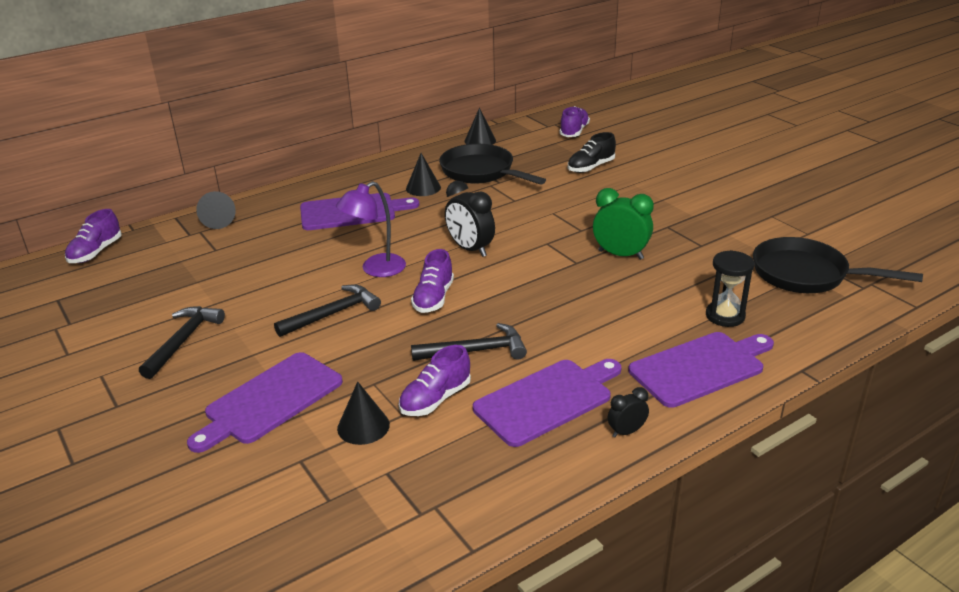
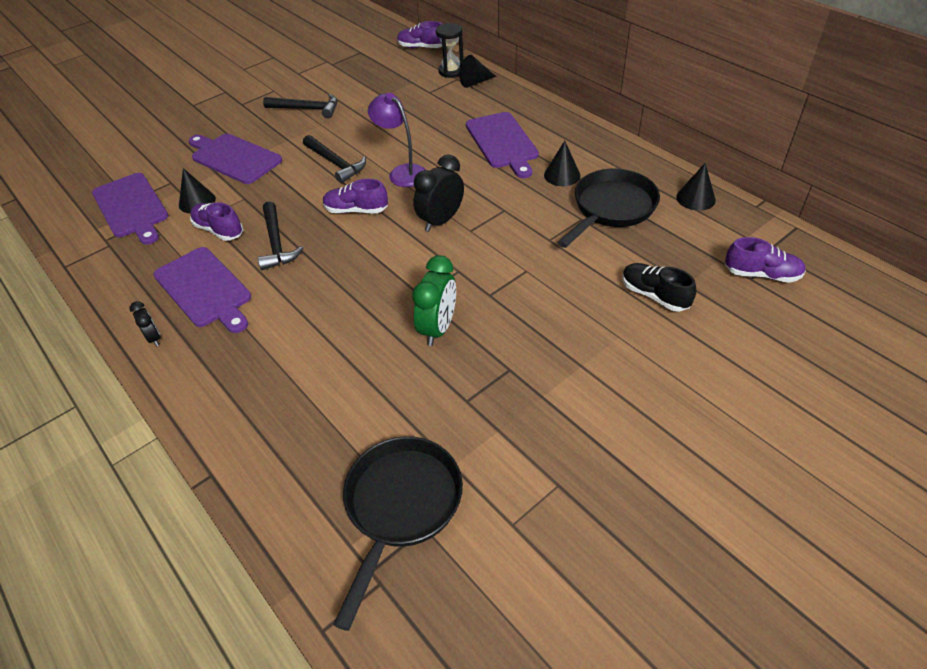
camera: 85 degrees right, 15 degrees up
(700, 368) = (229, 390): purple cutting board -> purple cutting board (131, 207)
(725, 316) = (314, 415): black hourglass -> black hourglass (451, 71)

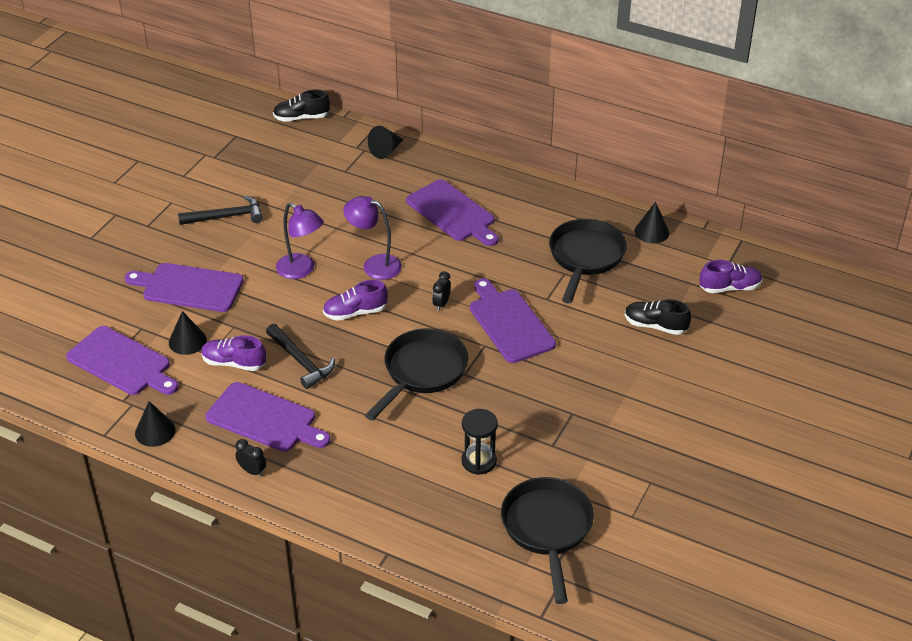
camera: 25 degrees left, 5 degrees down
(335, 163) = (301, 270): black hammer -> purple lamp
(380, 282) = (422, 372): none -> black pan
(421, 47) = (301, 118): purple shoe -> black shoe
(438, 328) = (497, 397): green clock -> none
(441, 221) = (441, 304): black clock -> black clock, size x0.55
(451, 71) = (353, 142): black hourglass -> black hourglass (479, 461)
(497, 255) = (509, 323): none -> purple cutting board
(562, 175) = (526, 235): black cone -> black cone (155, 431)

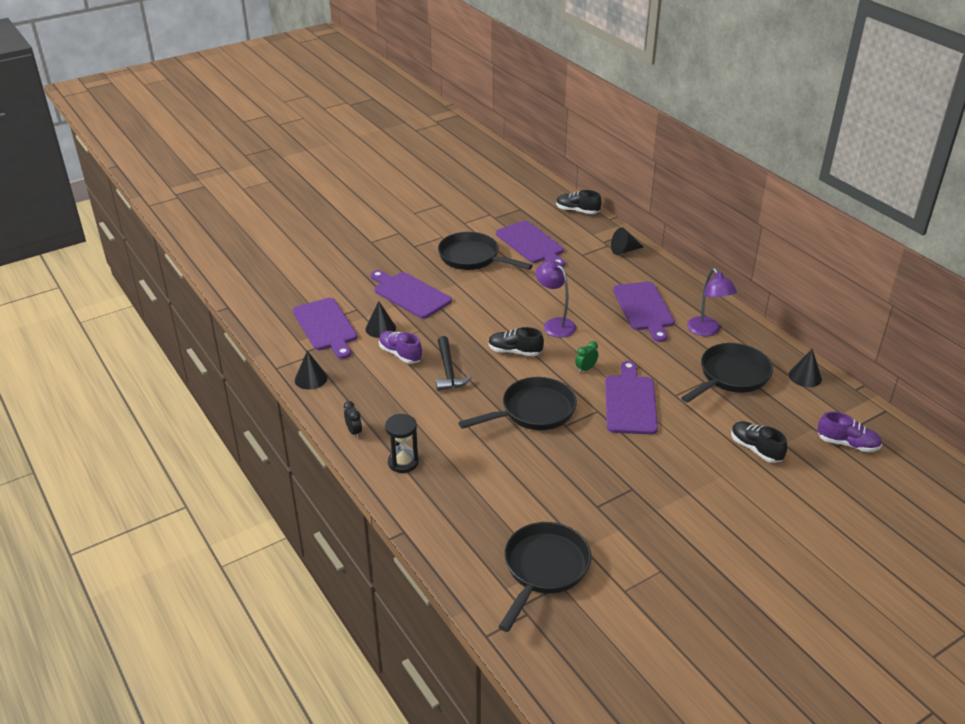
camera: 30 degrees right, 5 degrees down
(226, 217) = (472, 258): black hammer -> black pan
(265, 419) = (391, 400): purple cutting board -> purple cutting board (531, 244)
(301, 270) = (497, 310): purple lamp -> purple lamp (707, 331)
(355, 312) = (515, 351): purple shoe -> black shoe
(441, 304) = (585, 369): black clock -> green clock
(479, 461) = (527, 494): black hourglass -> black hourglass (403, 462)

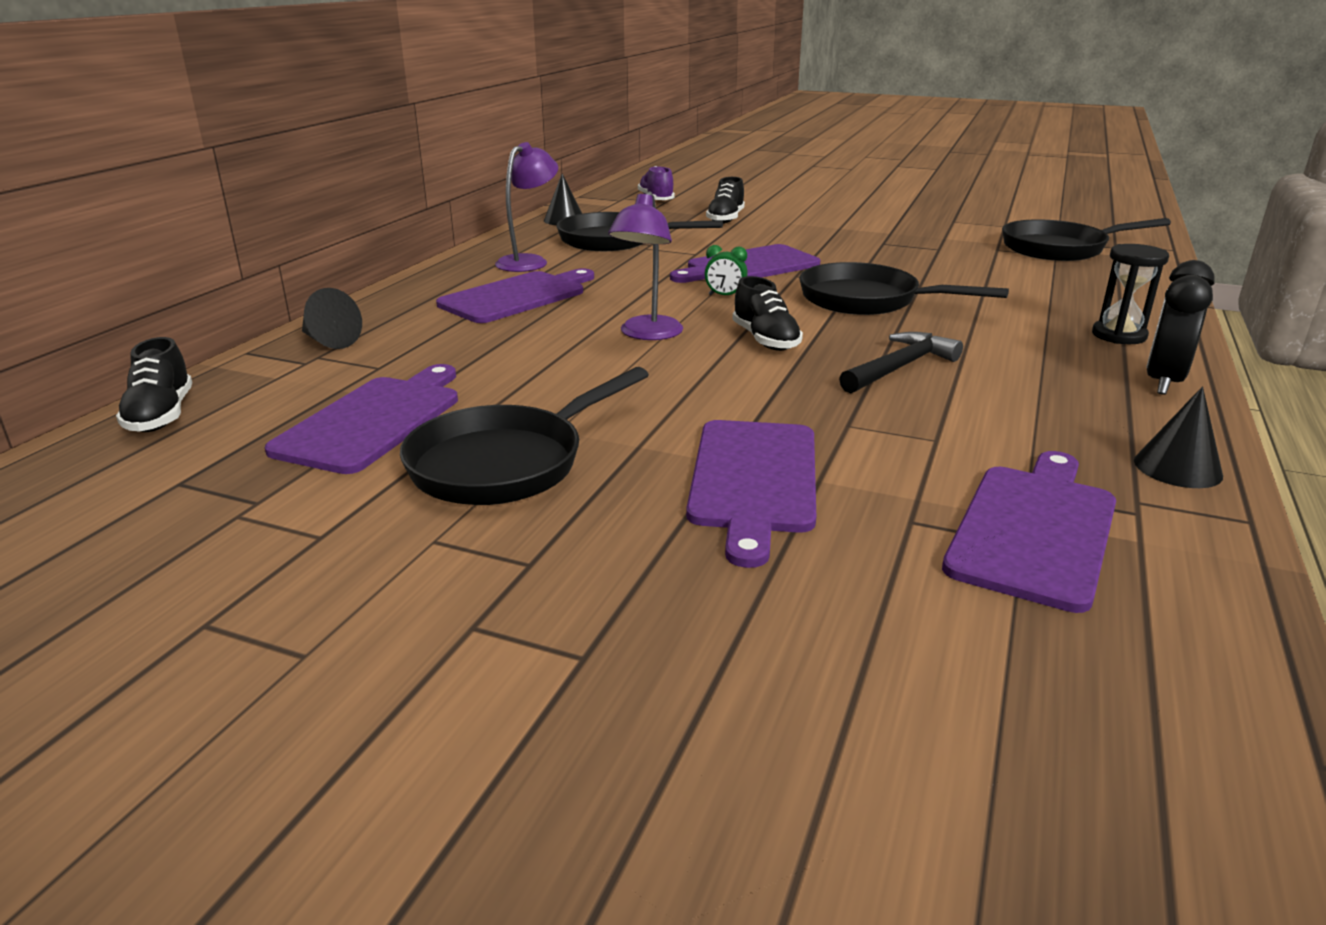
camera: 125 degrees left, 10 degrees down
(354, 432) = (1163, 382): black clock -> black clock, size x1.83
(380, 328) = (916, 464): black cone -> none
(400, 354) = (943, 416): purple shoe -> none
(472, 258) = (505, 463): black pan -> black pan turned 45 degrees clockwise

